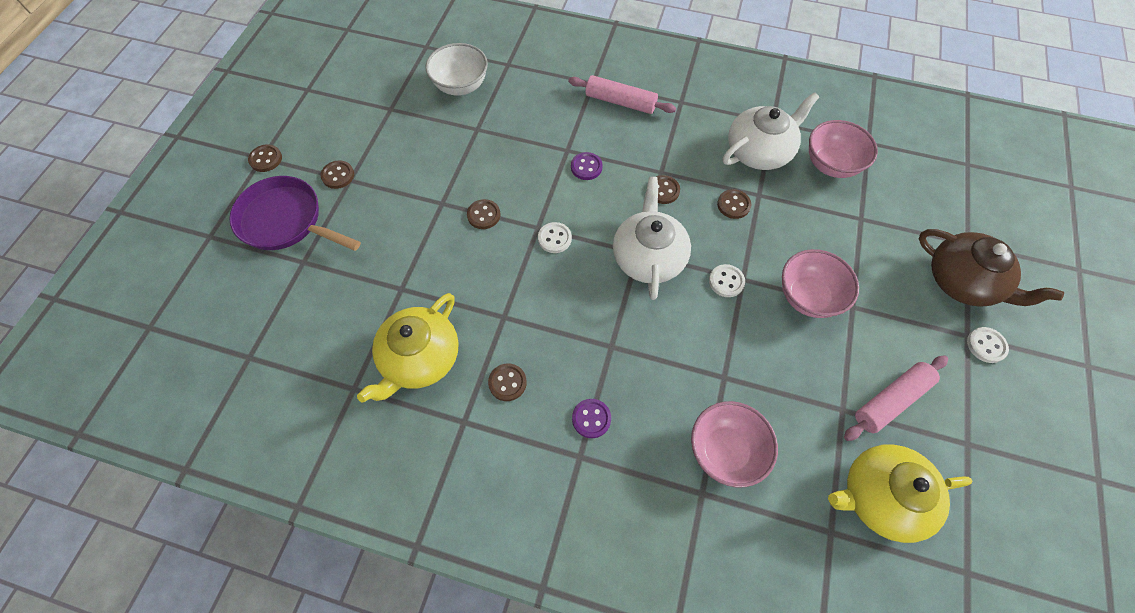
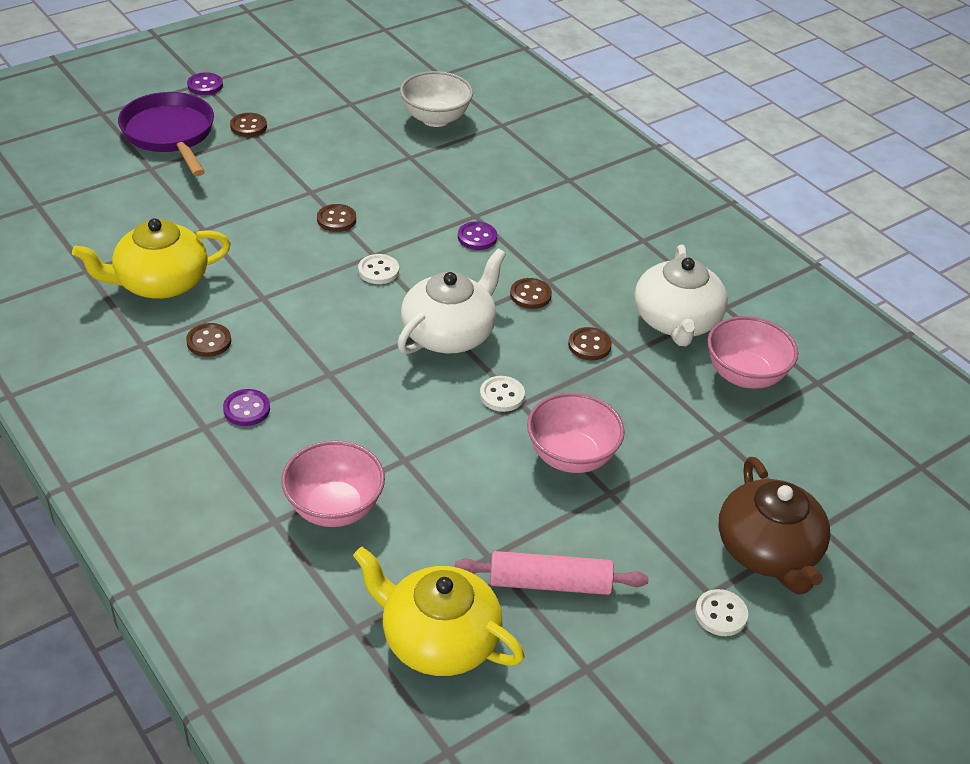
camera: 35 degrees right, 20 degrees down
(266, 159) = (205, 85): brown button -> purple button
(620, 102) = (578, 208): pink rolling pin -> none
(759, 151) = (676, 321): white teapot -> white teapot turned 90 degrees clockwise

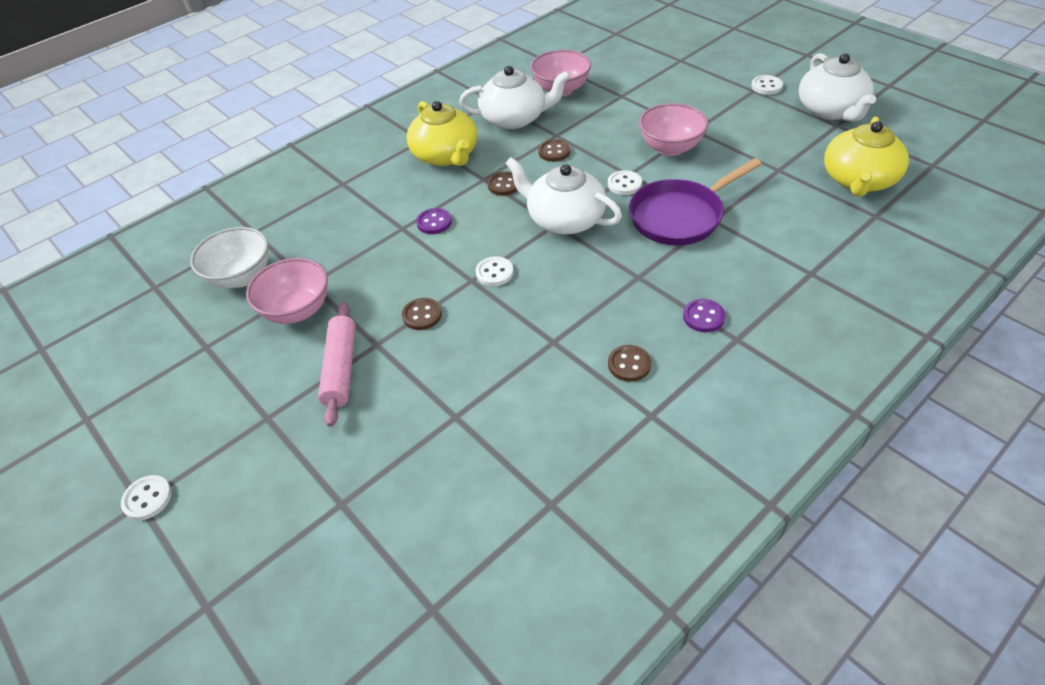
camera: 90 degrees left, 5 degrees up
(160, 282) = (554, 428): yellow teapot -> yellow teapot (446, 155)
(170, 134) = (265, 504): purple pan -> purple pan (680, 216)
(205, 85) = (147, 498): purple button -> white button
(248, 126) = (249, 427): brown button -> none
(334, 508) = (780, 245): pink bowl -> pink bowl (297, 310)
(549, 583) = (784, 144): pink rolling pin -> pink rolling pin (341, 368)
(631, 676) = (831, 110): none -> white teapot
(768, 551) = (709, 75): brown teapot -> none

